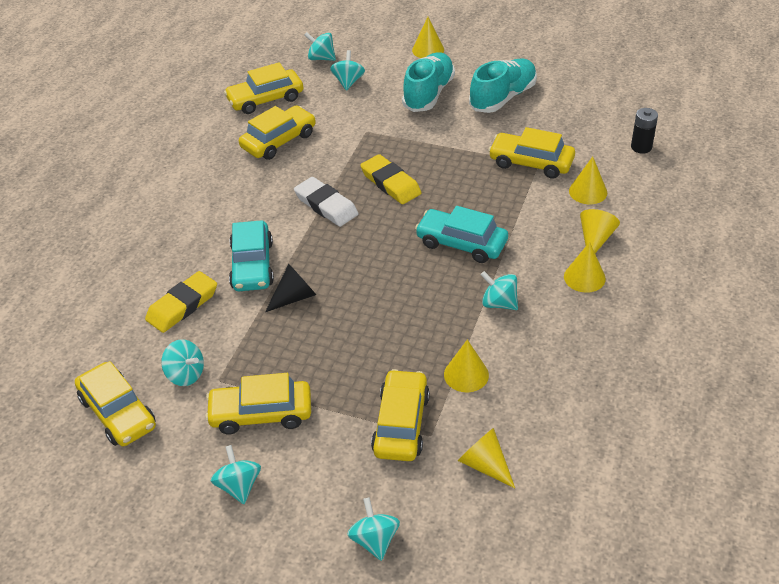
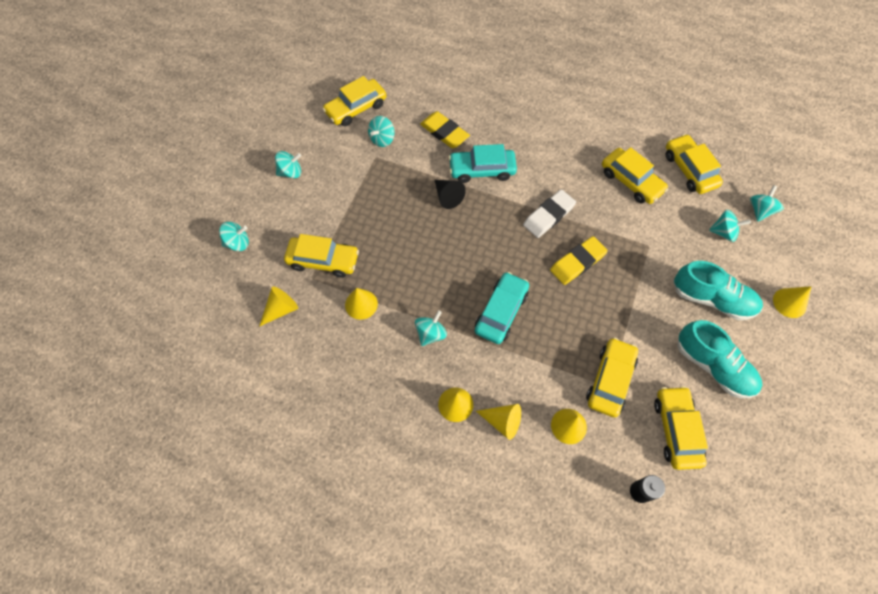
camera: 90 degrees right, 20 degrees up
(261, 413) = (344, 181): yellow car -> yellow car (676, 430)

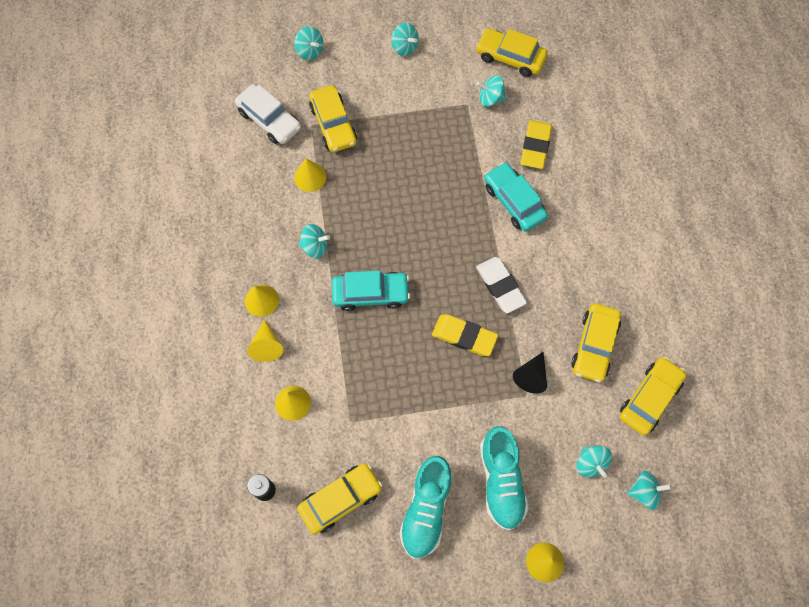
camera: 60 degrees right, 5 degrees up
(281, 309) = (269, 120): yellow cone -> white car
(447, 197) = (463, 187): black cone -> black cone (531, 376)
(548, 216) = (500, 286): white eraser -> white eraser turned 45 degrees clockwise
(610, 380) = (357, 420): yellow car -> none

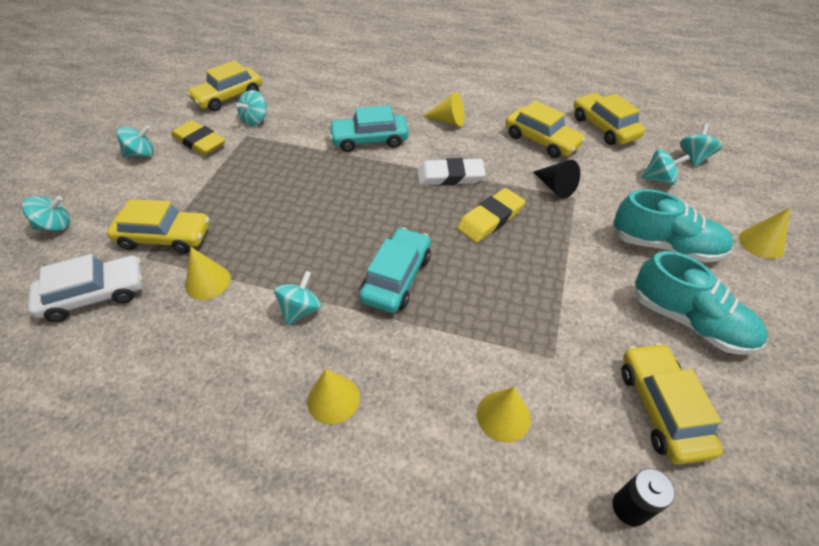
camera: 65 degrees left, 20 degrees down
(267, 346) = (404, 418): yellow cone -> yellow cone (448, 121)
(535, 146) = (327, 111): yellow eraser -> yellow eraser (199, 142)

